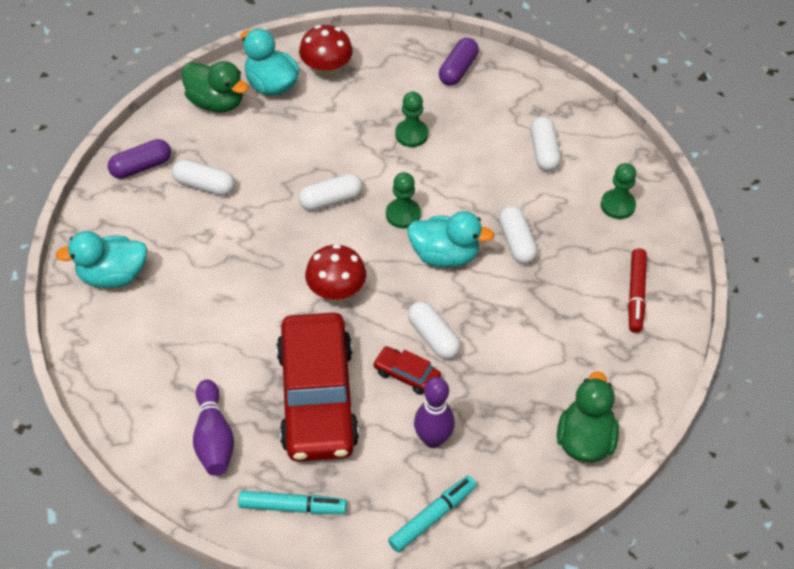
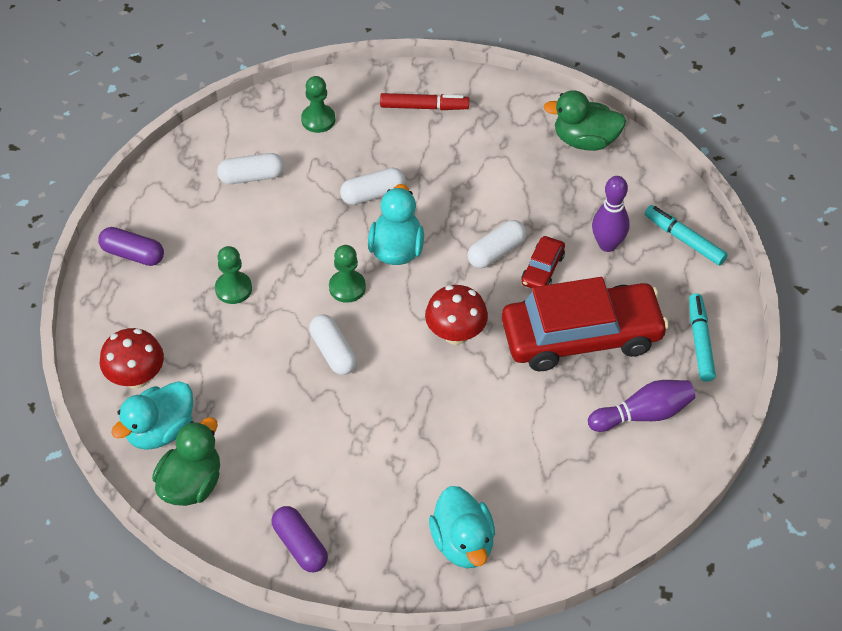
camera: 95 degrees left, 0 degrees up
(204, 185) = (323, 475): white capsule -> none

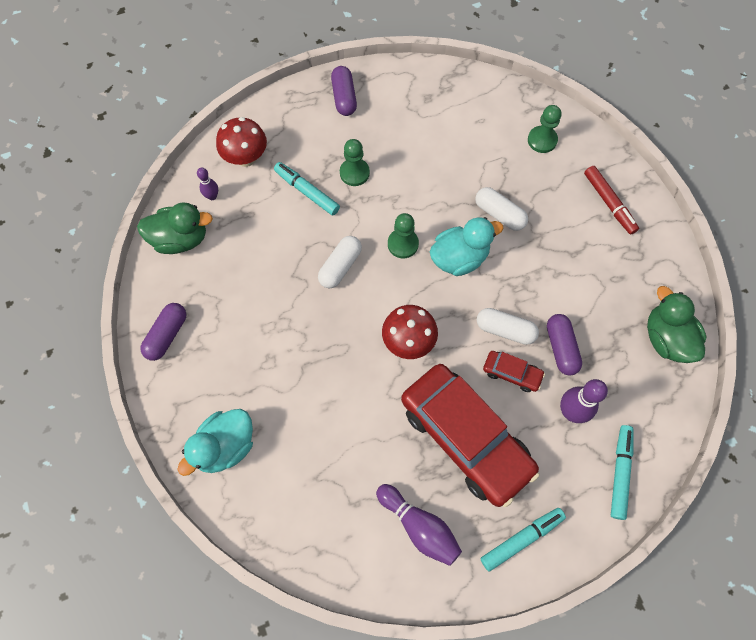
camera: 60 degrees right, 15 degrees up
(160, 431) = (212, 196): turquoise duck -> purple bowling pin
(223, 341) = (307, 192): none -> turquoise marker
(251, 176) = (459, 128): white capsule -> none
(542, 219) = (561, 348): none -> purple capsule
(542, 269) = (512, 373): red car -> red car turned 150 degrees counterclockwise

